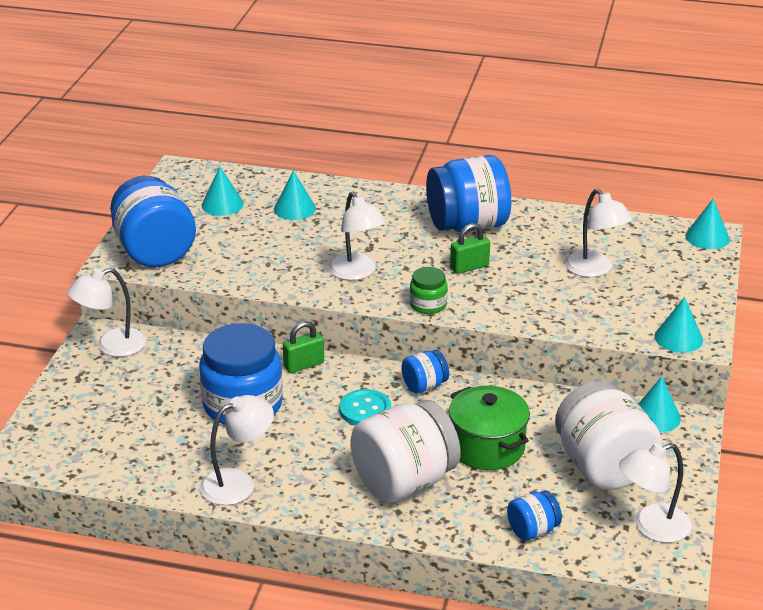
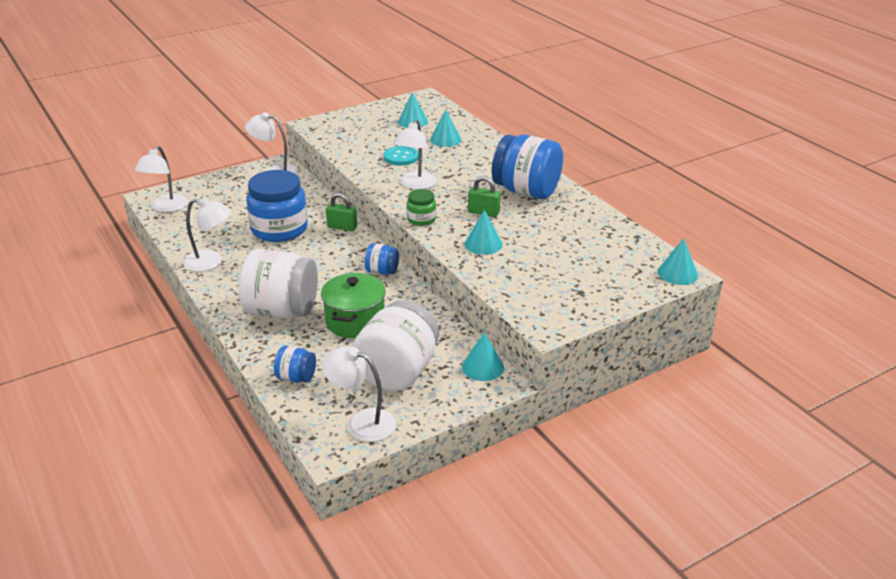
camera: 45 degrees right, 0 degrees up
(154, 251) = (338, 128): blue jar -> none
(365, 410) = (330, 265): turquoise button -> turquoise button (401, 157)
(594, 270) = (558, 252): white lamp -> white lamp (166, 208)
(678, 338) = (536, 317): turquoise cone -> turquoise cone (483, 244)

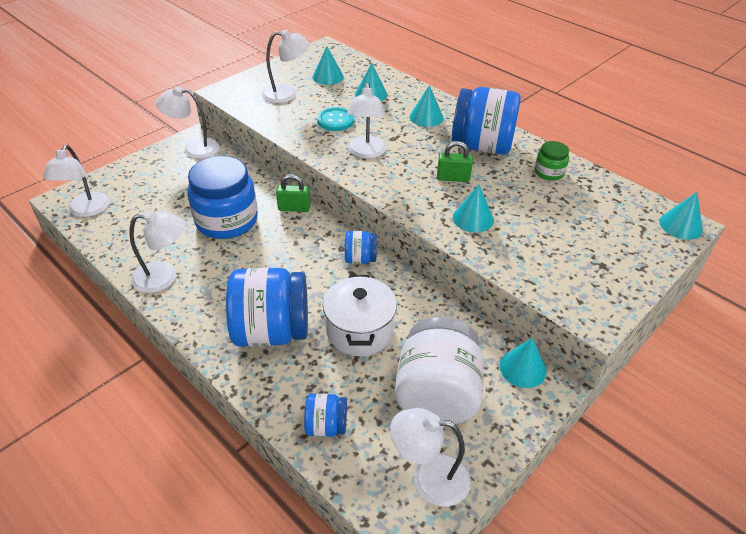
camera: 15 degrees left, 10 degrees up
(282, 311) = (272, 331): white jar -> blue jar
(355, 321) = (359, 331): green pot -> white pot
(367, 132) = (287, 94): none -> white lamp
(421, 219) = (393, 196): green jar -> green jar (549, 172)
(487, 163) = (426, 117): none -> turquoise cone

